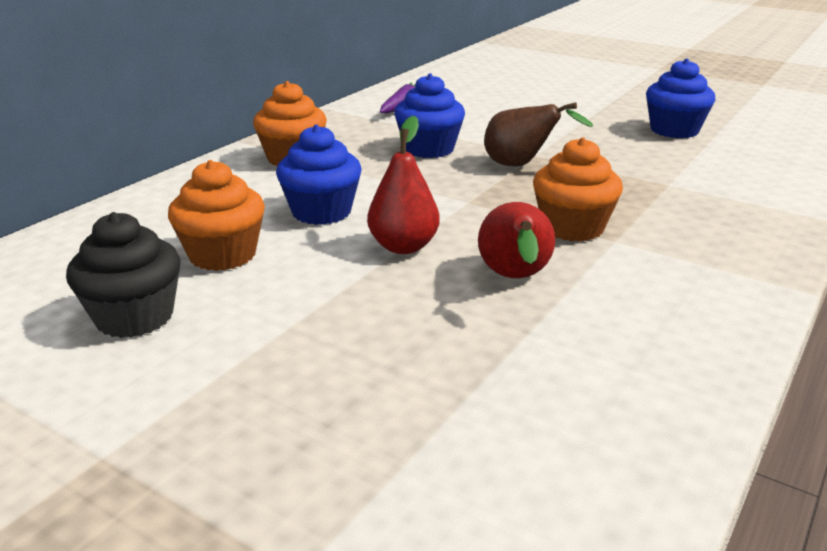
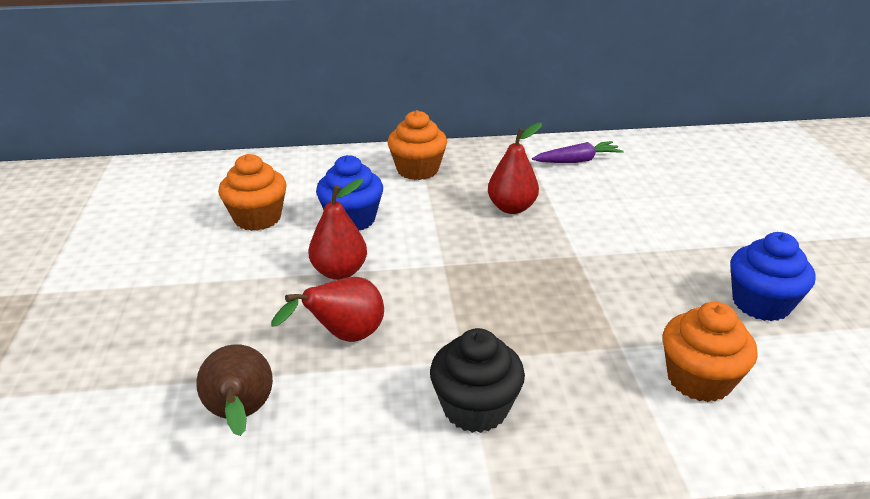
camera: 50 degrees right, 5 degrees up
(134, 317) = (164, 231): black cupcake -> black cupcake (475, 408)
(429, 149) = (512, 208): blue cupcake -> red pear
(521, 165) = (543, 258): brown pear -> brown pear (241, 416)
(572, 227) = (459, 329): orange cupcake -> orange cupcake (698, 379)

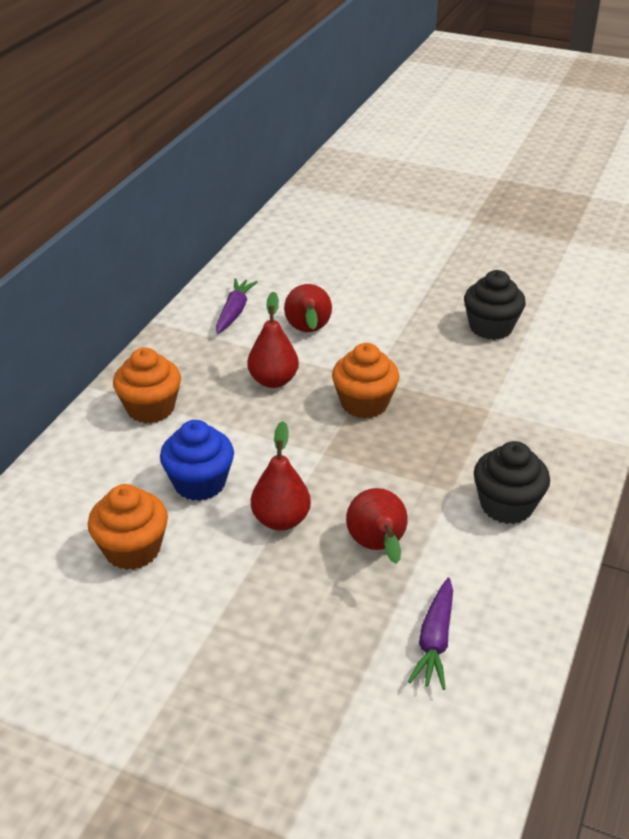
camera: 60 degrees left, 5 degrees up
(241, 416) = (435, 640): brown pear -> purple carrot
(599, 201) = (308, 332): none -> red pear
(698, 379) = (543, 392): orange cupcake -> orange cupcake (364, 403)
(761, 303) = (491, 327): blue cupcake -> black cupcake

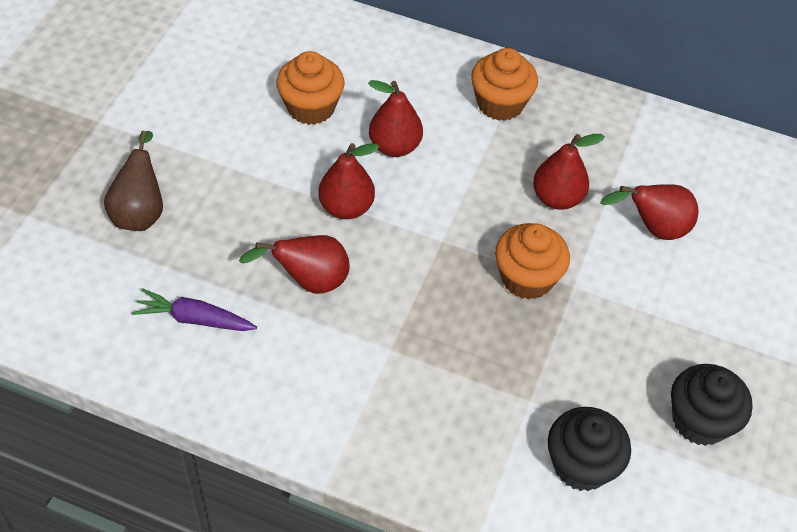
camera: 85 degrees right, 15 degrees up
(199, 483) = (394, 146): blue cupcake -> red pear
(234, 312) = (679, 160): purple carrot -> none
(283, 704) = (140, 212): none -> brown pear
(506, 505) = (368, 398): black cupcake -> black cupcake (581, 464)

